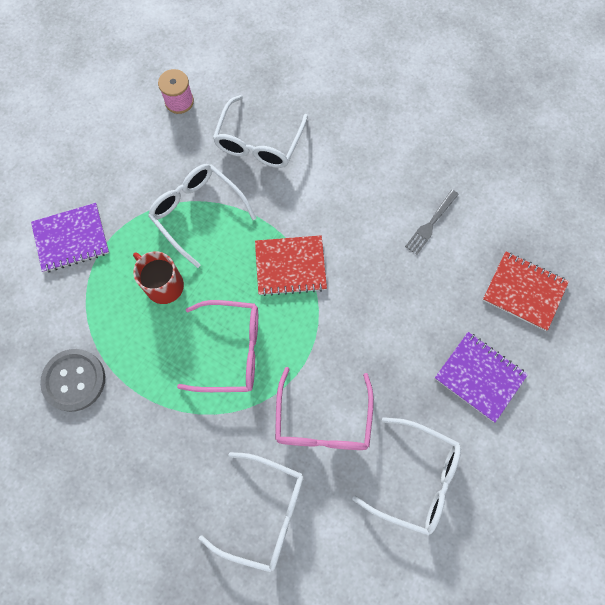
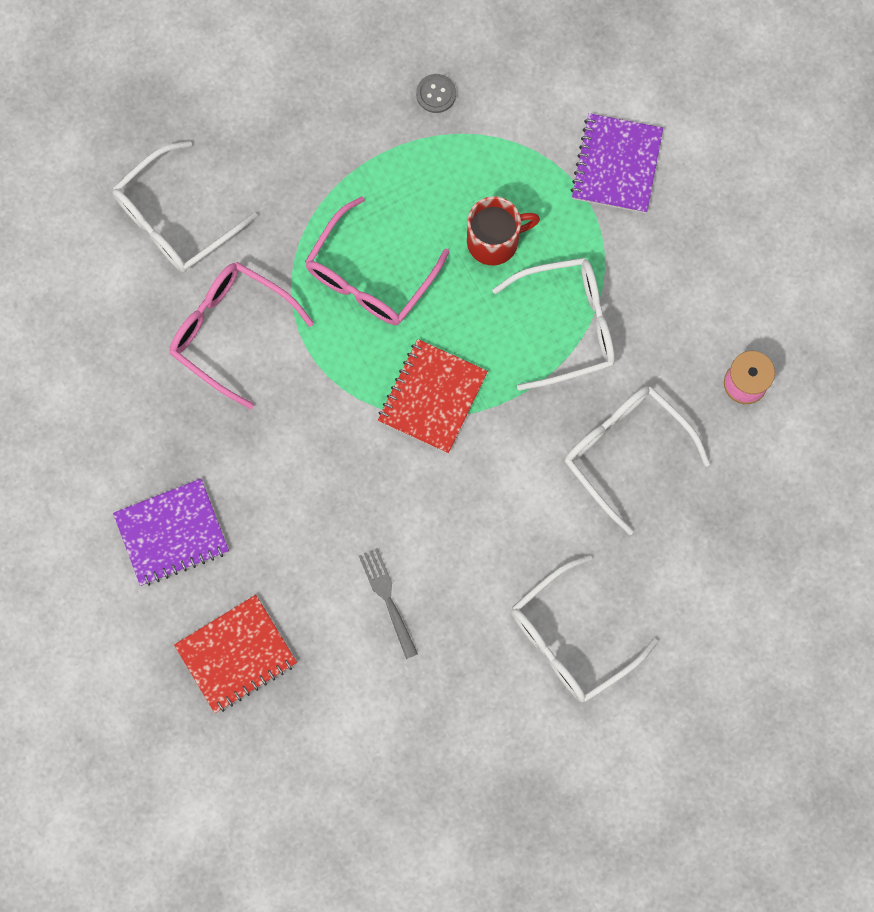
camera: 120 degrees right, 5 degrees up
(74, 380) = (436, 94): grey button -> grey button, size x0.51
(415, 478) = (112, 393): white glasses -> white glasses (572, 638)

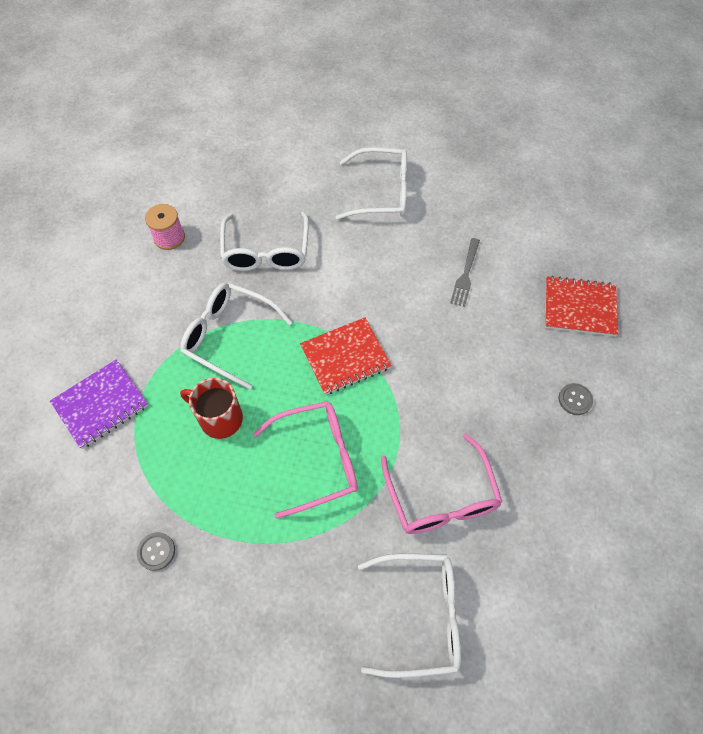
camera: 140 degrees left, 15 degrees down
(172, 533) = (575, 399): purple notebook -> grey button

